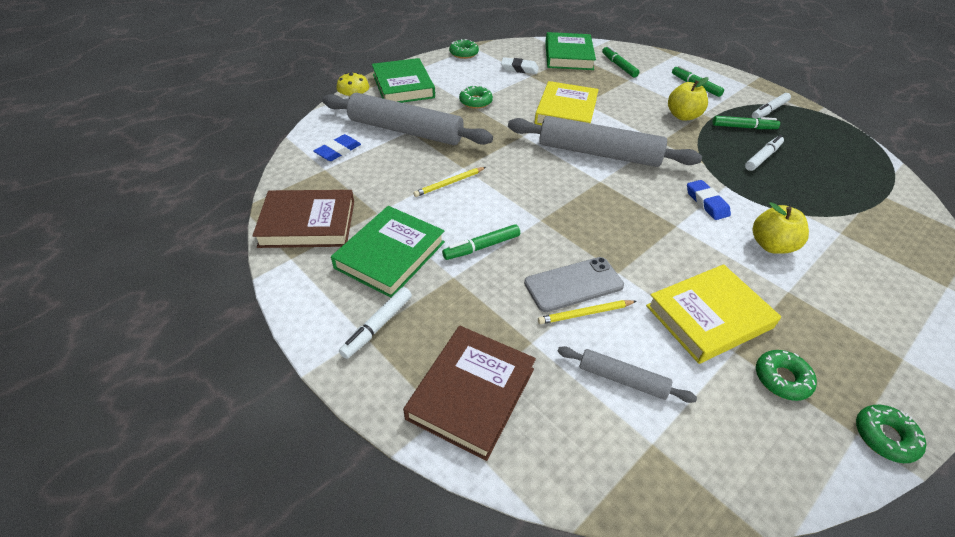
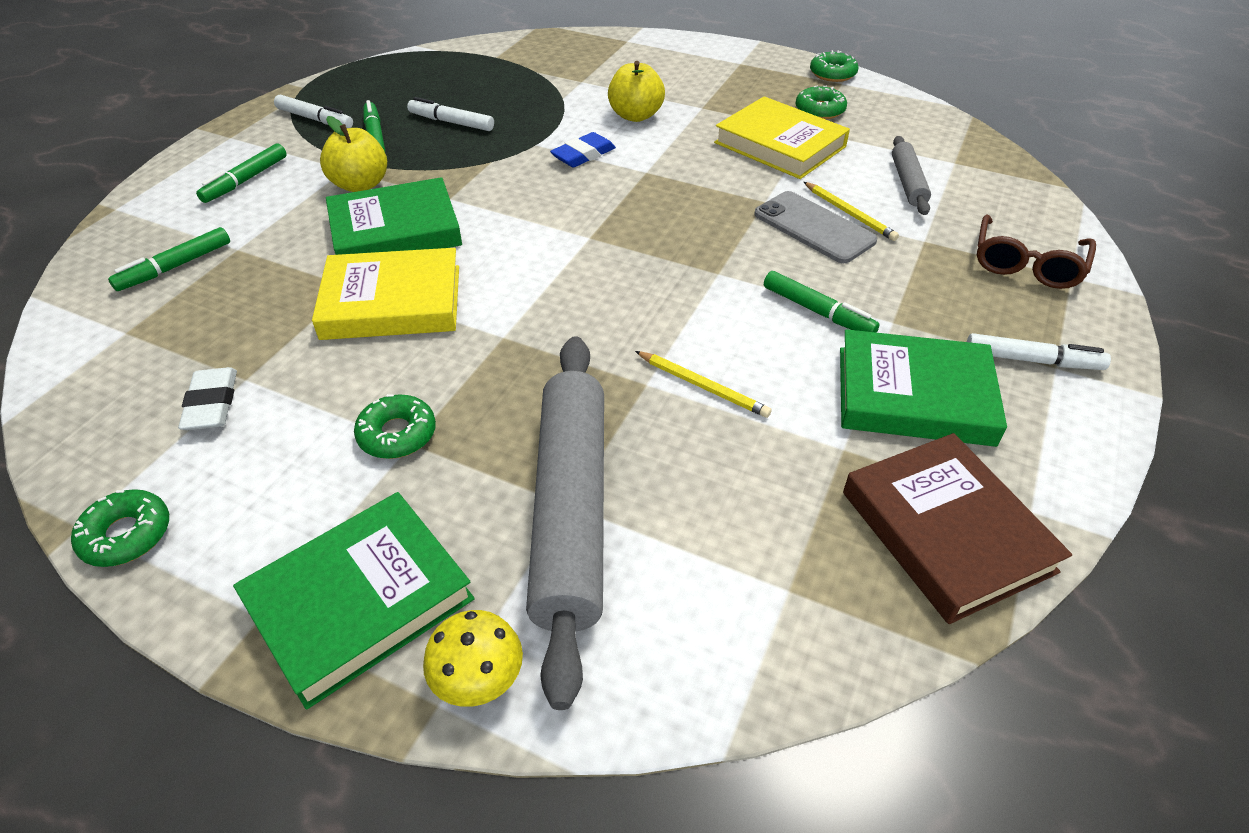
camera: 110 degrees left, 0 degrees up
(338, 151) = (714, 599): blue eraser -> none
(471, 393) = (1026, 264): brown book -> brown glasses
(568, 55) = (128, 341): green book -> green book (395, 230)
(598, 153) = (514, 248): grey rolling pin -> none

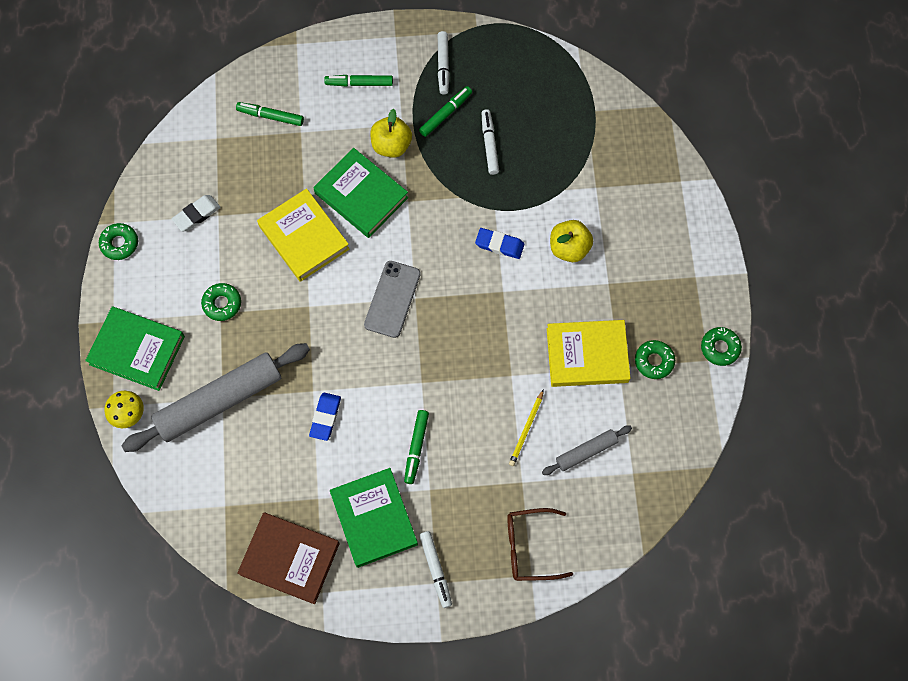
camera: 60 degrees right, 25 degrees up
(703, 386) = (325, 417): yellow pencil -> blue eraser
(780, 145) = (587, 355): yellow book -> yellow book turned 75 degrees clockwise
(813, 227) = (498, 415): grey phone -> grey phone (392, 299)
(946, 531) = (290, 559): brown book -> brown book turned 75 degrees clockwise

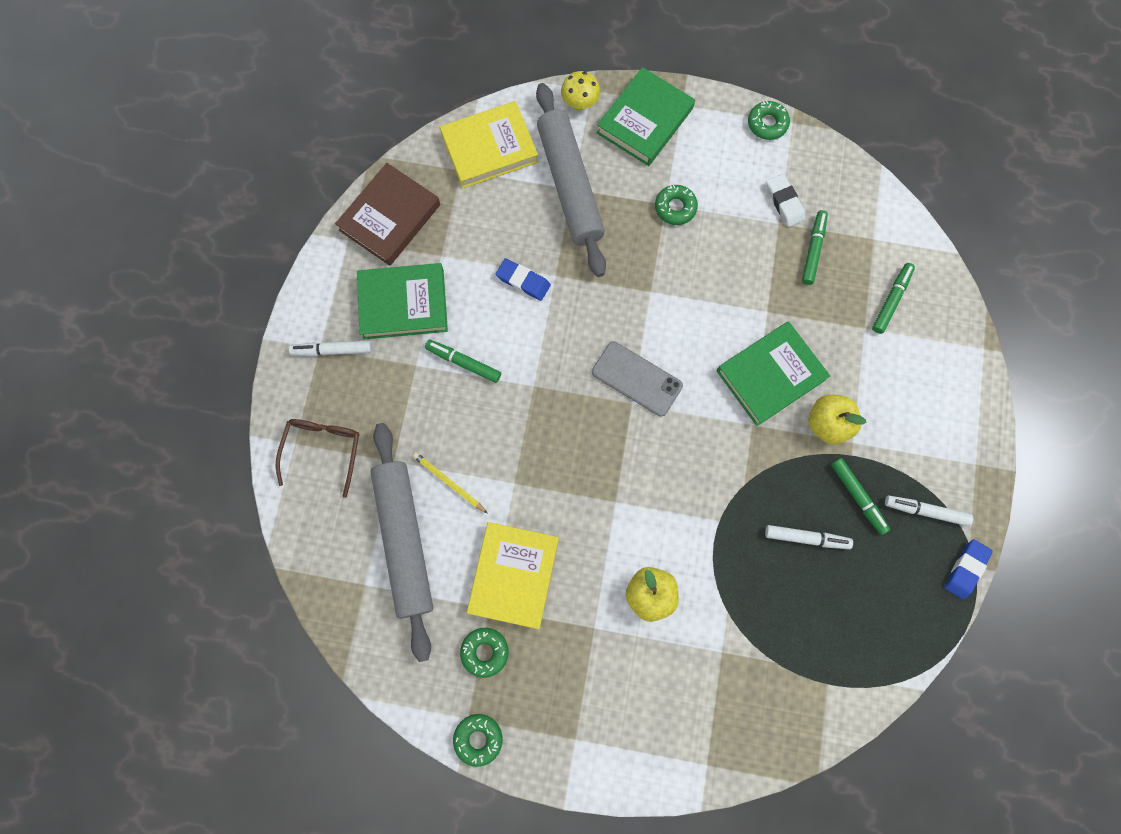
camera: 105 degrees right, 5 degrees up
(304, 237) = (732, 303): yellow book -> yellow book (489, 148)
(359, 83) = (917, 407): green marker -> green marker (812, 250)
(499, 245) = (673, 514): blue eraser -> blue eraser (965, 569)
(586, 452) = (404, 540): grey rolling pin -> grey rolling pin, size x2.05

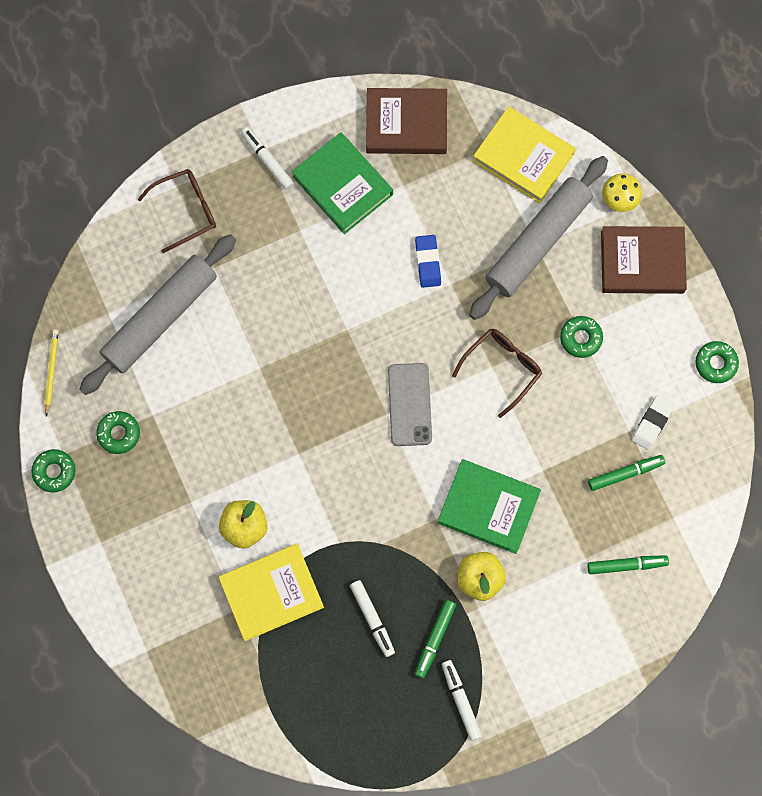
camera: 55 degrees right, 0 degrees up
(449, 482) = (226, 319): yellow pencil -> yellow pencil (51, 371)
(464, 363) = (327, 264): green marker -> none
(513, 575) = (189, 415): yellow book -> yellow book (271, 592)
(645, 121) = (642, 262): green book -> brown book
(658, 284) = (502, 368): none -> brown glasses
(965, 569) = (434, 760): blue eraser -> none

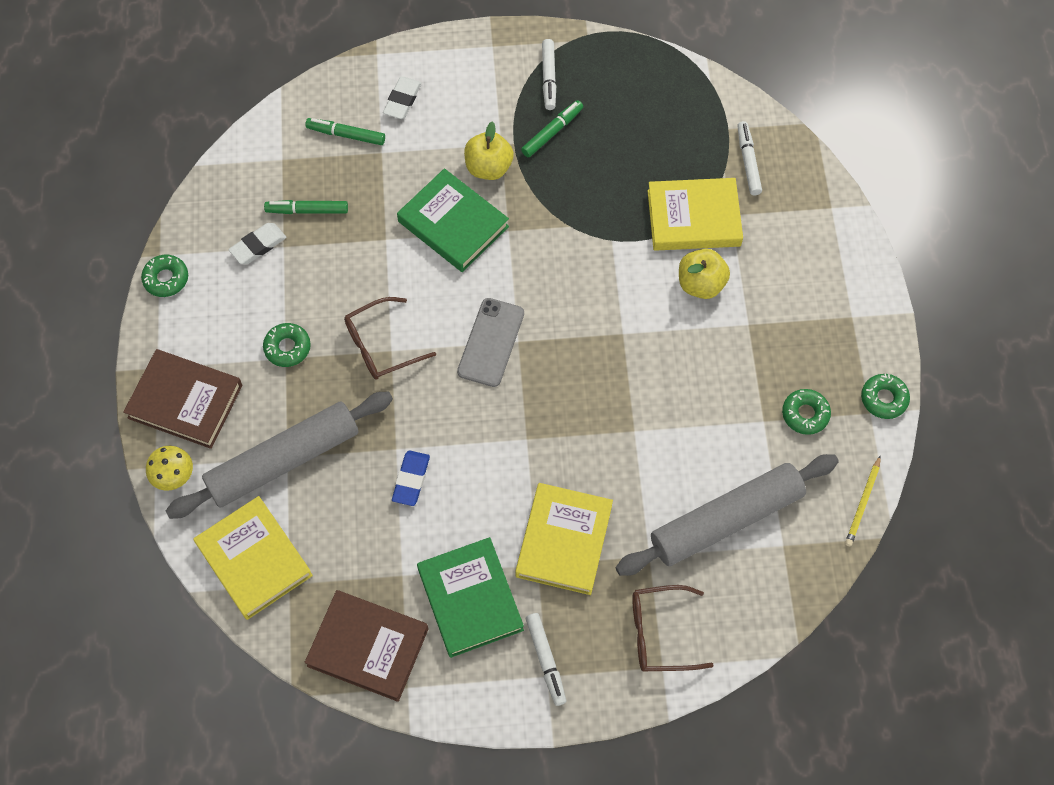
camera: 160 degrees left, 10 degrees down
(286, 256) = (564, 541): none -> yellow book
(372, 618) = (604, 166): white marker -> white marker (748, 162)
(590, 623) = (402, 100): none -> white eraser

